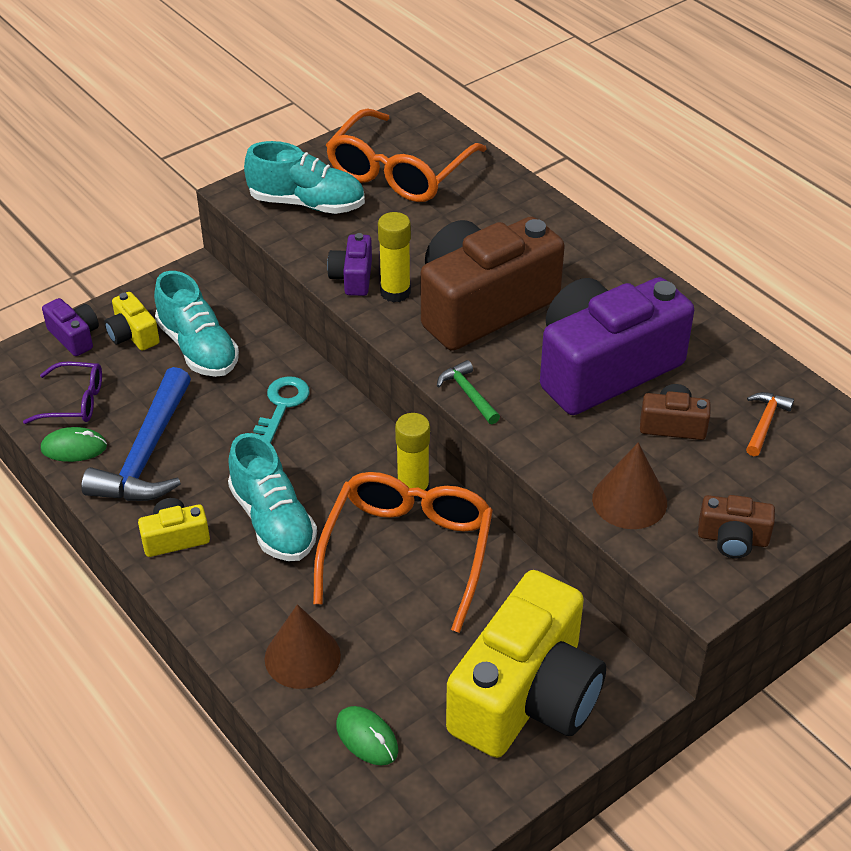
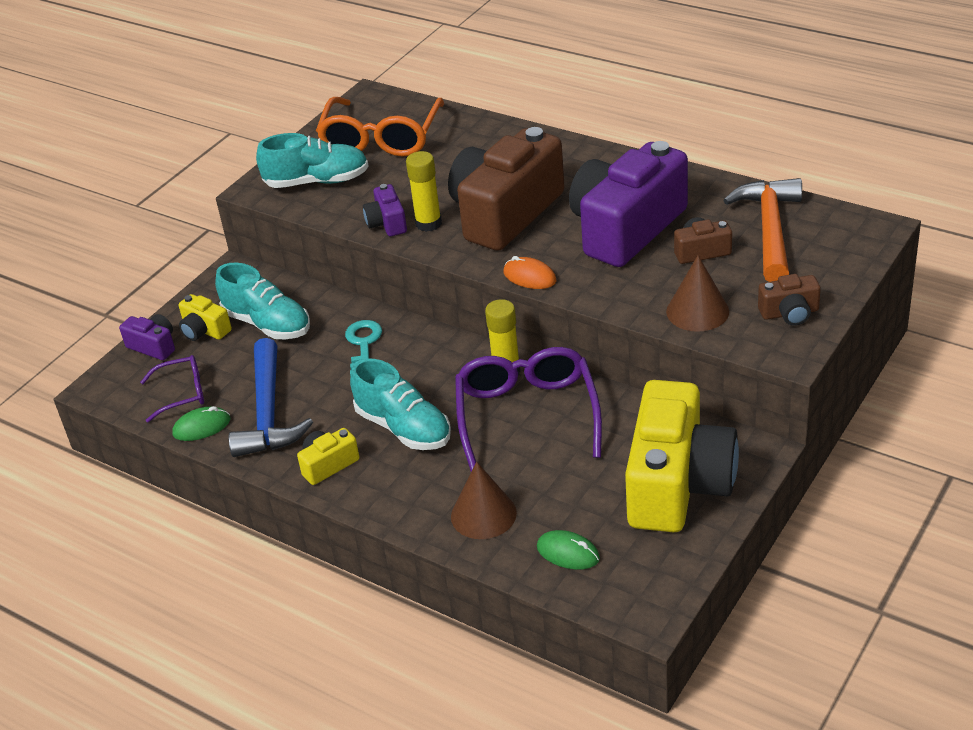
camera: 15 degrees left, 5 degrees down
(408, 552) = (527, 415): orange glasses -> purple glasses
(468, 394) = (529, 277): green hammer -> orange mouse
(764, 423) = (769, 230): orange hammer -> orange hammer, size x2.15

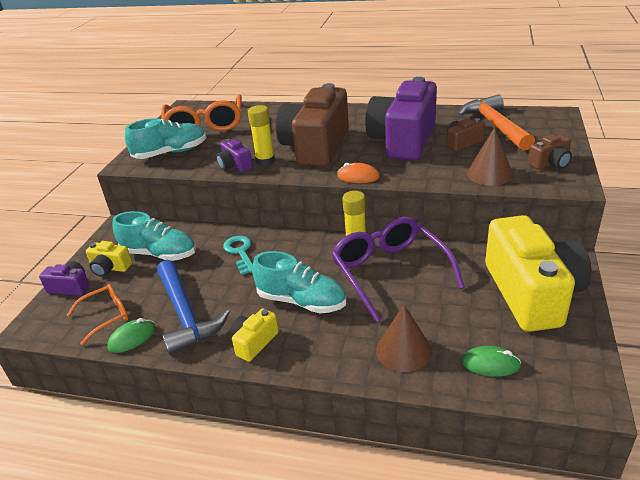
camera: 20 degrees left, 5 degrees down
(182, 393) = (106, 316): purple glasses -> orange glasses

